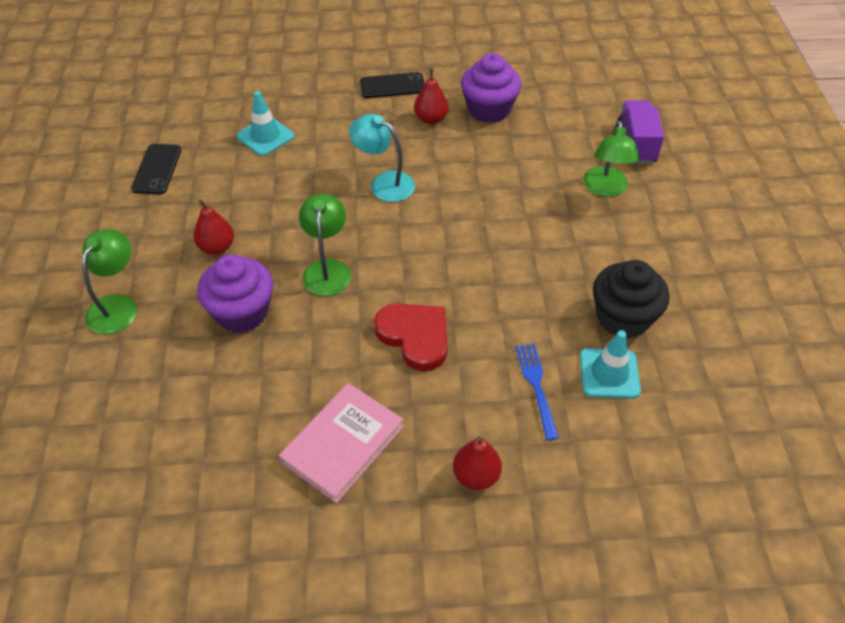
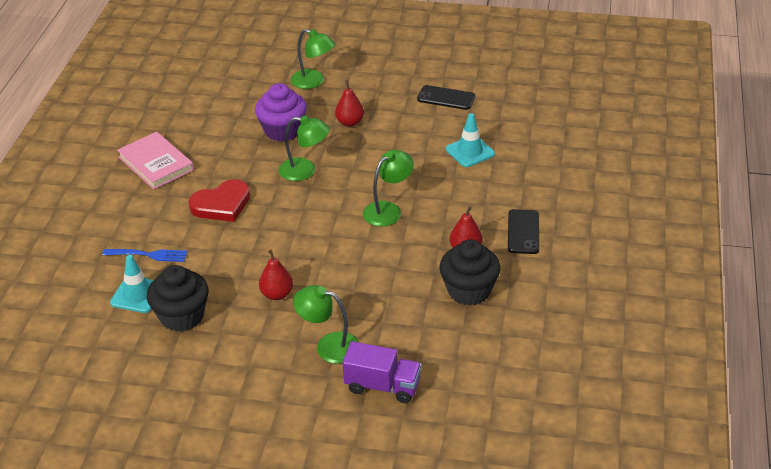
camera: 105 degrees right, 10 degrees down
(384, 183) = (388, 210): turquoise lamp -> green lamp
(476, 476) = (100, 214): red pear -> red pear (277, 294)
(489, 110) = (469, 290): purple cupcake -> black cupcake

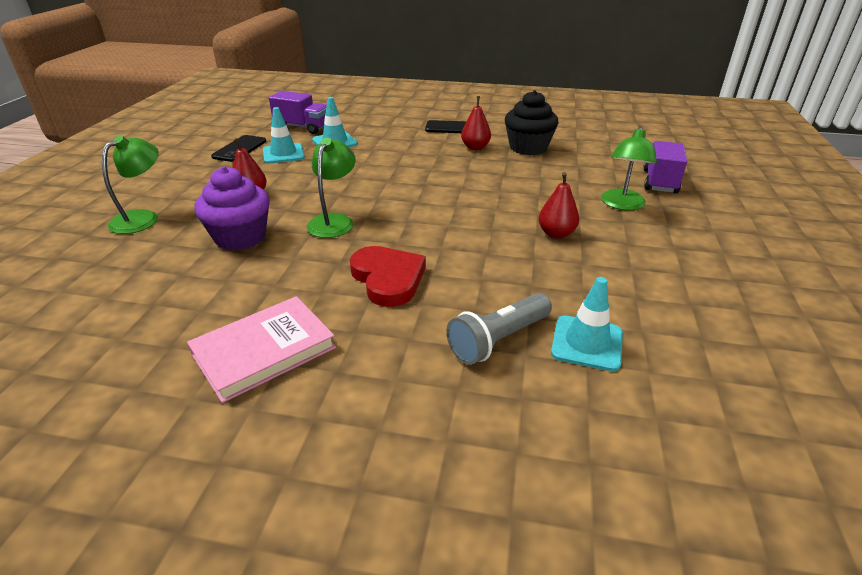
camera: 90 degrees left, 5 degrees down
(148, 255) = (498, 340): blue fork -> grey flashlight
(182, 316) = (616, 299): black cupcake -> none
(388, 210) = (416, 177): green lamp -> none
(436, 125) = (283, 154): none -> turquoise traffic cone
(508, 125) = (302, 127): none -> purple truck

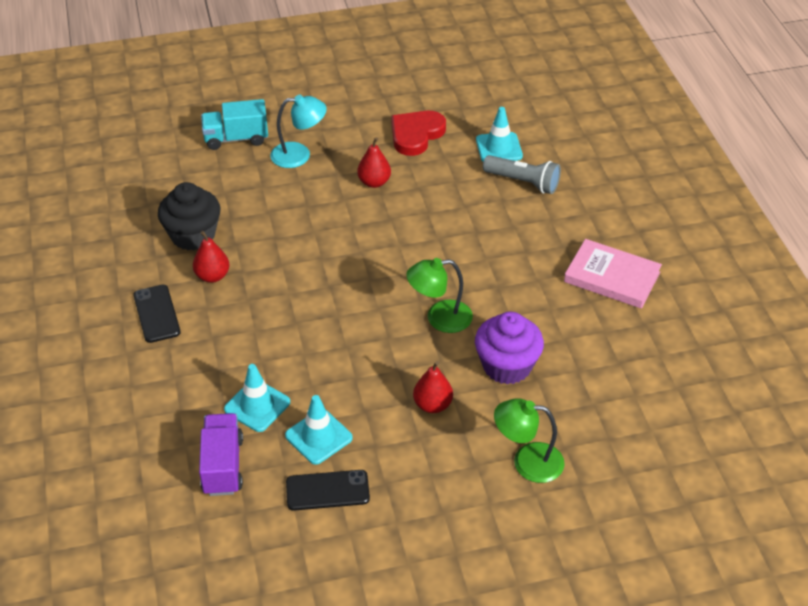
camera: 115 degrees left, 10 degrees up
(388, 278) = (498, 251): red heart -> red heart (416, 135)
(622, 205) = (299, 155): green lamp -> turquoise lamp
(659, 181) = (236, 138): purple truck -> turquoise truck

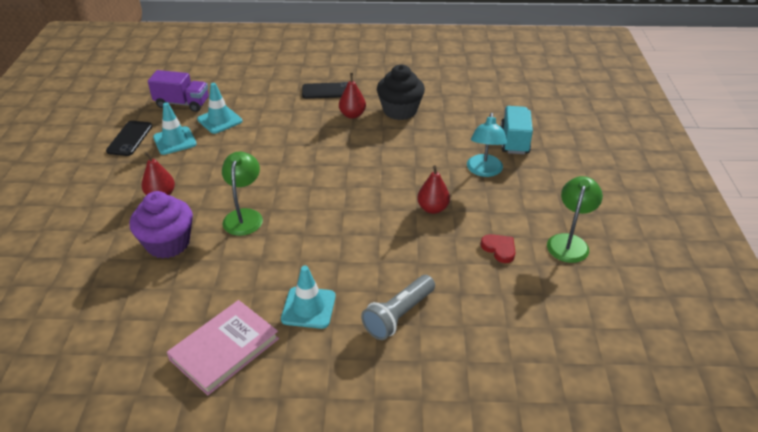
camera: 105 degrees right, 5 degrees down
(416, 135) = (499, 249): red heart -> red heart, size x0.57
(499, 148) = (462, 309): turquoise traffic cone -> turquoise traffic cone (308, 308)
(527, 461) = (71, 232): green lamp -> green lamp (569, 242)

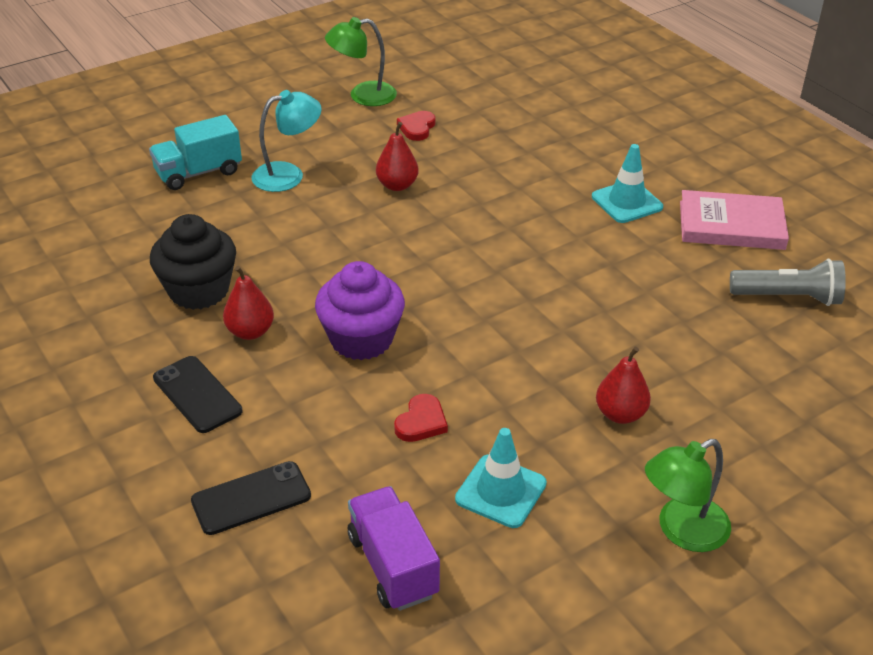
camera: 125 degrees left, 0 degrees up
(130, 138) = (553, 557): black phone -> black phone (251, 498)
(168, 243) = (679, 347): purple cupcake -> purple cupcake (361, 339)
(220, 120) = (397, 474): turquoise traffic cone -> none
(237, 137) = (421, 422): none -> red heart
(244, 216) = (566, 313): green lamp -> green lamp (682, 531)
(398, 315) = (569, 151): grey flashlight -> grey flashlight (788, 297)

